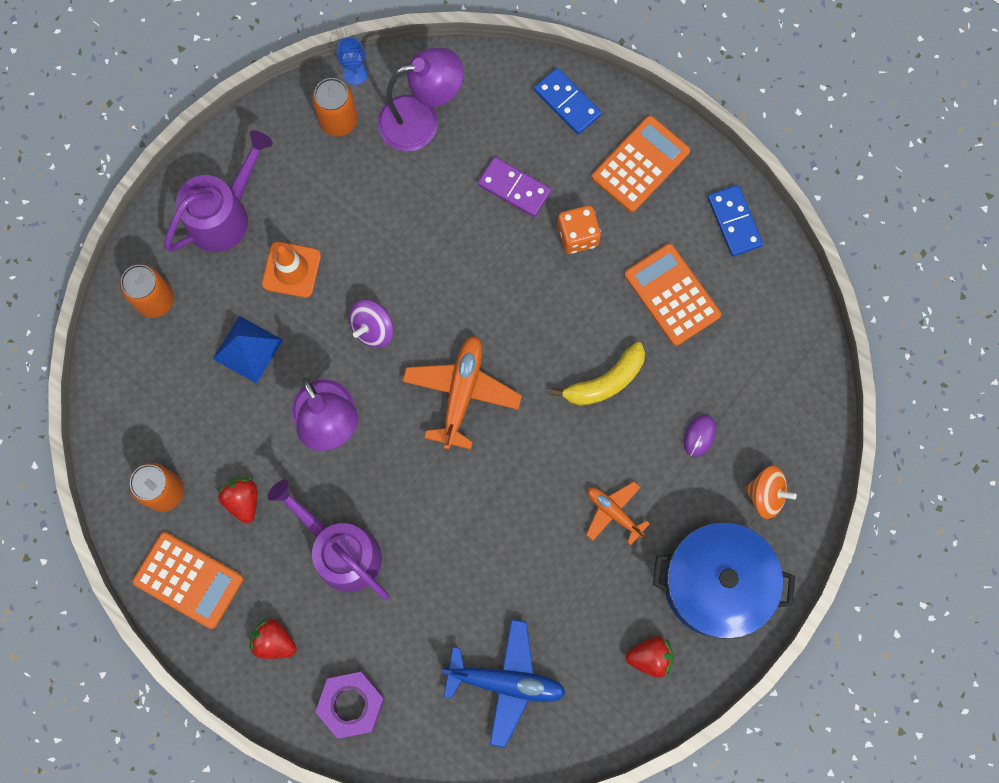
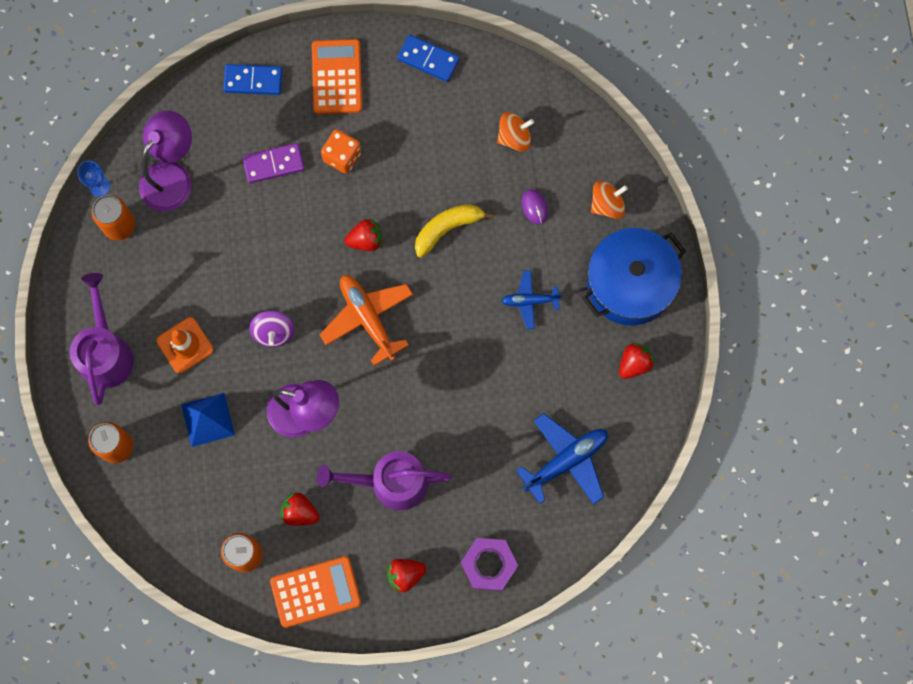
camera: 45 degrees left, 0 degrees up
(526, 325) = (365, 240): none -> red strawberry
(605, 382) = (447, 228): yellow banana -> yellow banana turned 135 degrees counterclockwise
(614, 512) = (530, 301): orange plane -> blue plane
(672, 295) = (435, 139): orange calculator -> none
(742, 358) = (514, 137): none -> orange spinning top

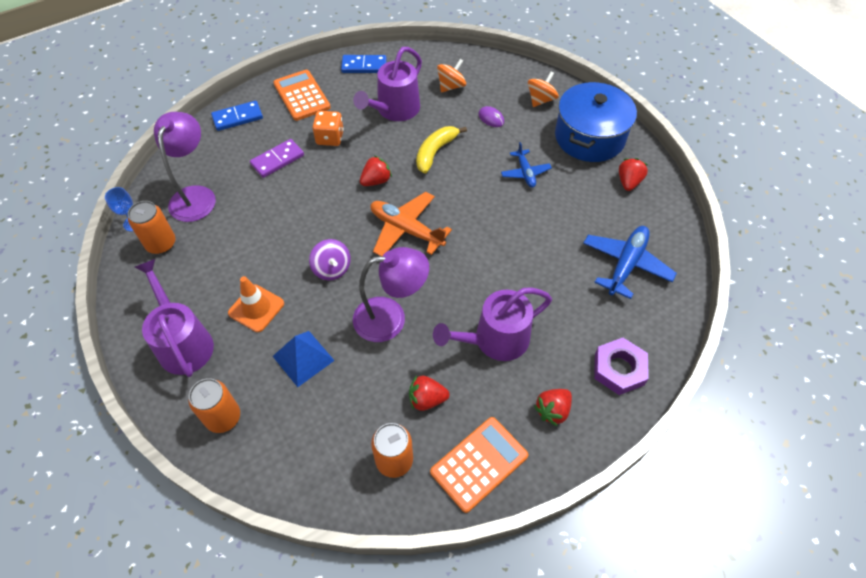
camera: 25 degrees left, 20 degrees down
(431, 146) = (394, 110): none -> purple watering can
(530, 301) = (525, 173): blue plane -> blue plane turned 75 degrees counterclockwise

